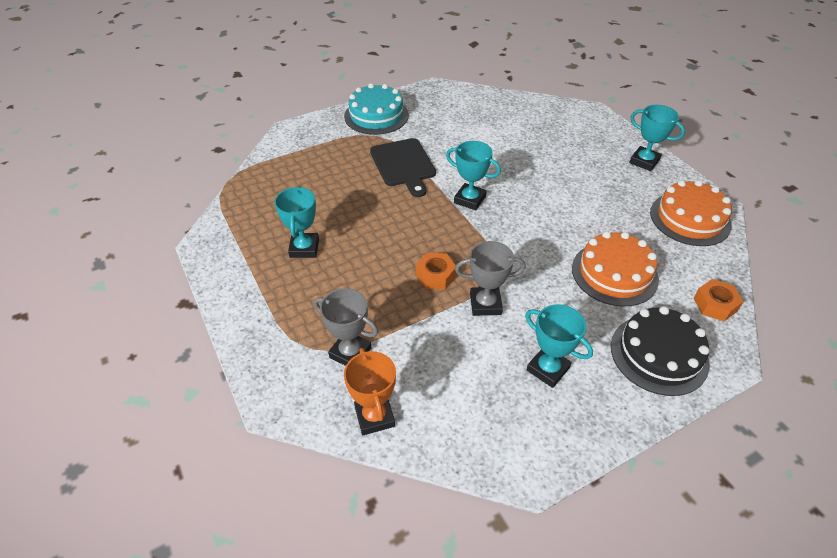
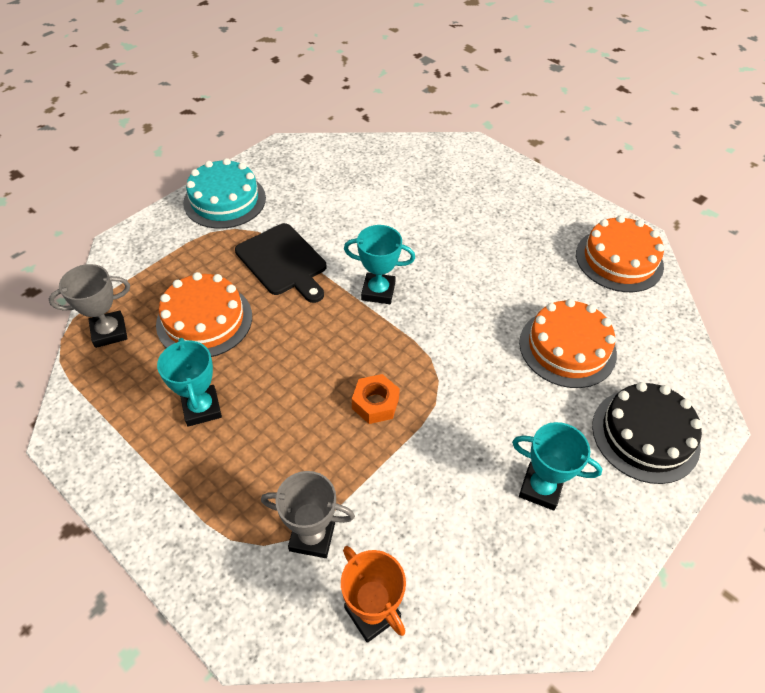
camera: 20 degrees left, 5 degrees up
(329, 191) = (204, 320): none -> orange cake
(485, 304) = (445, 425): grey trophy -> grey trophy (109, 332)
(644, 161) = (549, 199): turquoise trophy -> none
(715, 304) = (678, 359): orange nut -> none

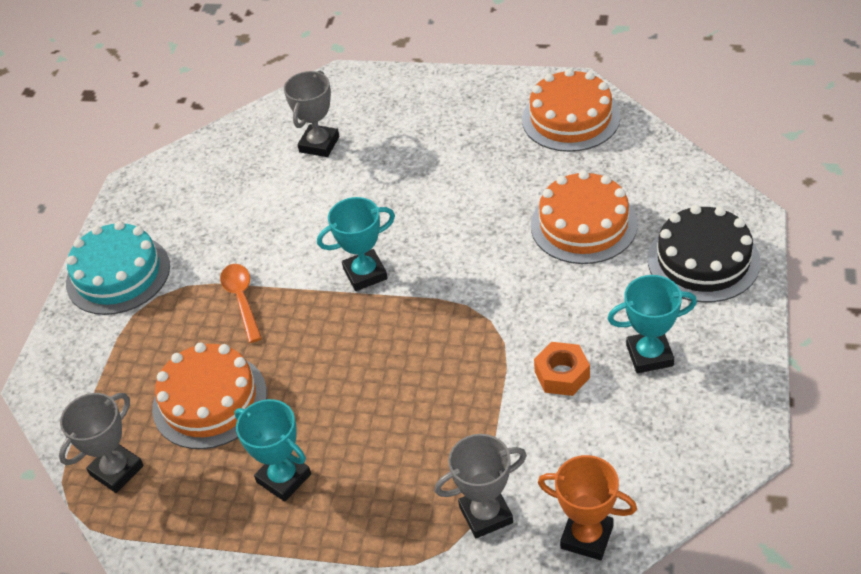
camera: 25 degrees left, 5 degrees down
(283, 262) = (242, 300): black cutting board -> orange spoon
(375, 403) = (448, 374): orange nut -> orange nut (562, 375)
(421, 183) = (319, 144): none -> grey trophy

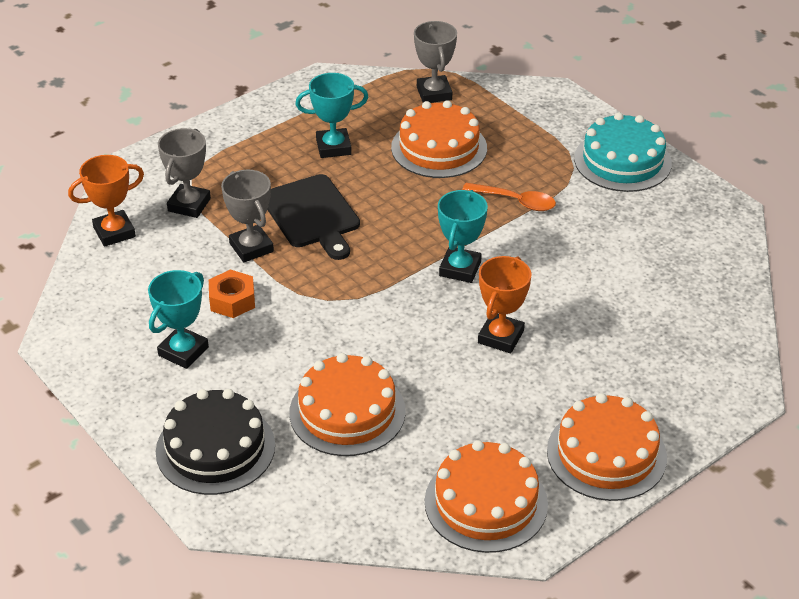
camera: 125 degrees right, 5 degrees down
(319, 144) = (654, 328): grey trophy -> grey trophy (251, 247)
(399, 412) = (312, 215): none -> black cutting board
(416, 205) = (500, 337): none -> orange trophy
(465, 99) = (606, 454): none -> orange cake

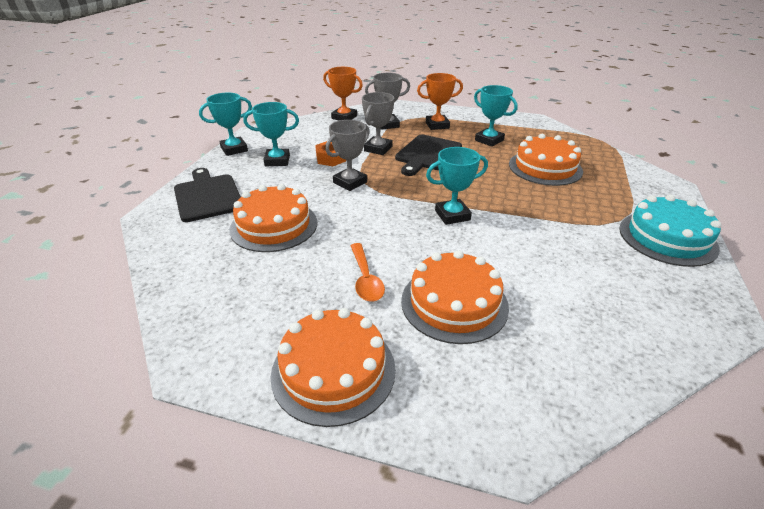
camera: 55 degrees right, 5 degrees down
(97, 381) = (234, 149): none -> turquoise trophy
(215, 448) = (207, 196): black cake -> black cutting board
(434, 93) = (586, 149): grey trophy -> grey trophy (350, 182)
(486, 503) = (225, 321): orange cake -> orange cake (454, 303)
(500, 337) = (408, 257): orange trophy -> orange trophy (437, 125)
(515, 201) = (547, 211): orange spoon -> orange spoon (365, 279)

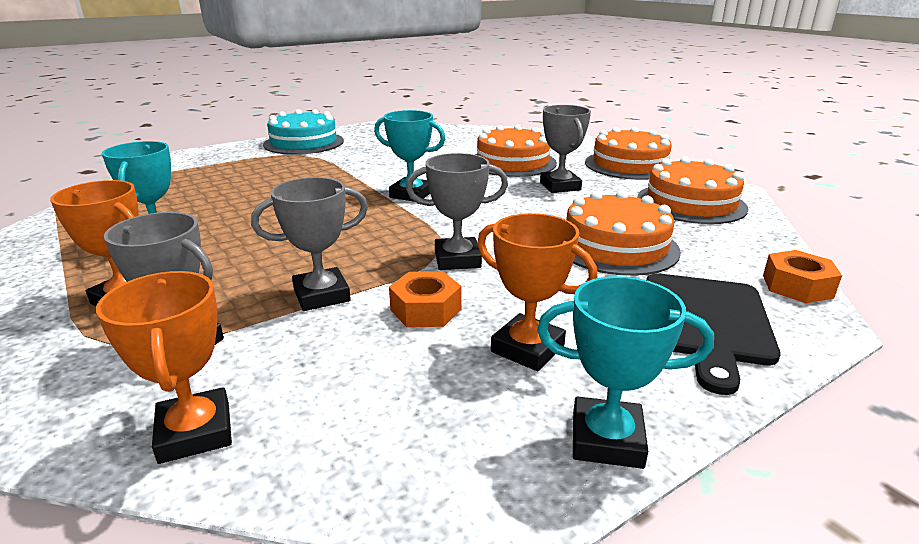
camera: 140 degrees left, 10 degrees down
(154, 237) = (797, 286): none -> orange nut
(277, 161) = (527, 348): turquoise trophy -> orange trophy
(365, 279) = (560, 186): orange spoon -> grey trophy
(427, 154) = (282, 256): black cutting board -> none
(545, 167) = (221, 194): orange cake -> orange cake (691, 203)

